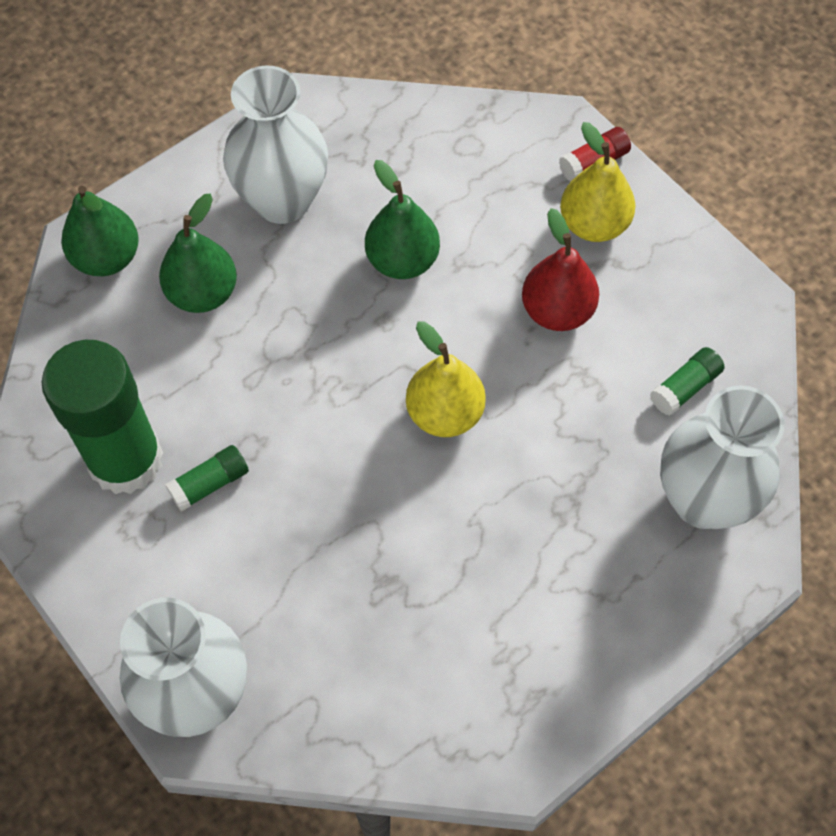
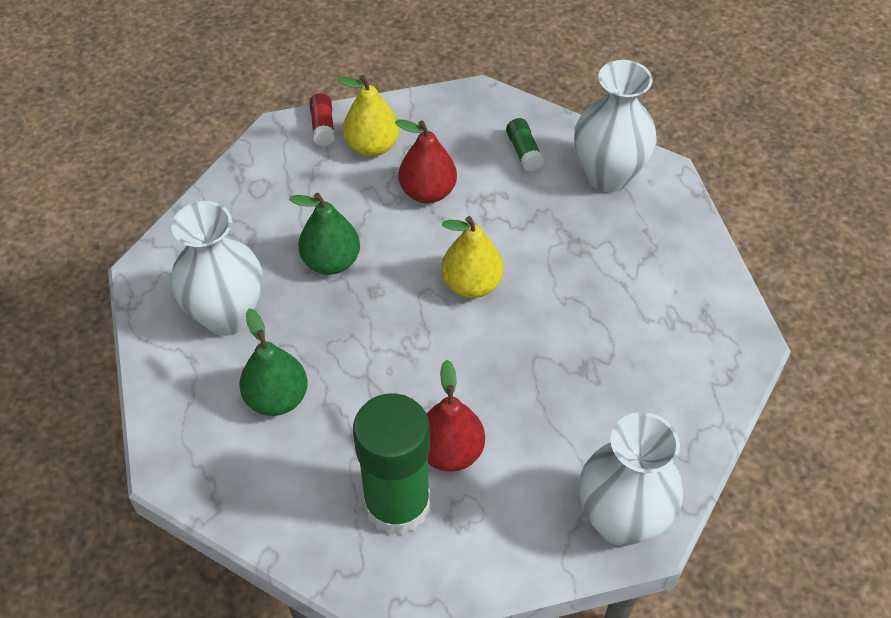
camera: 65 degrees left, 10 degrees down
(107, 258) = (198, 456): green pear -> none
(210, 484) = (450, 452): green glue stick -> red pear

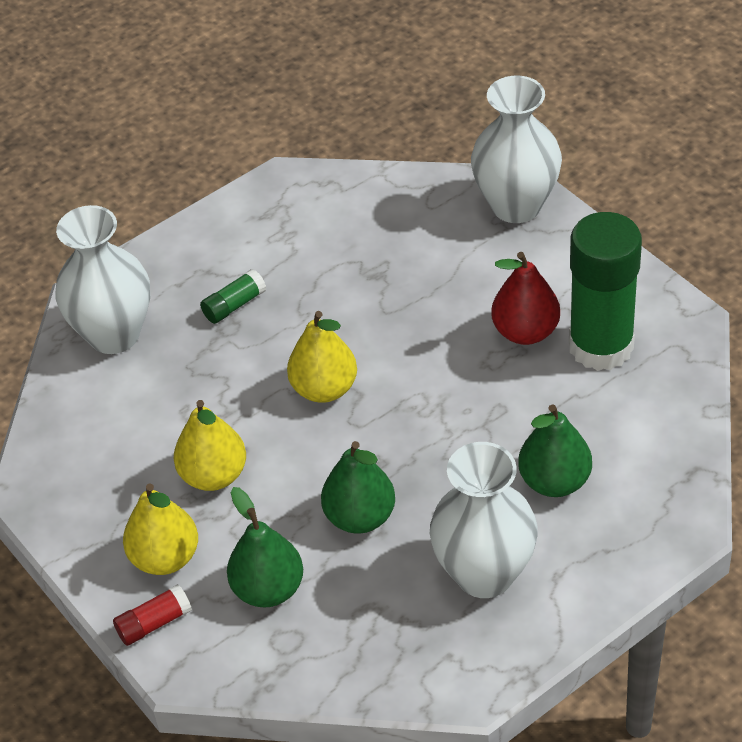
camera: 110 degrees left, 5 degrees down
(306, 191) = (268, 589): none -> green pear
(427, 192) = (214, 475): red pear -> yellow pear
(524, 152) = (109, 415): green glue stick -> green glue stick (234, 305)

